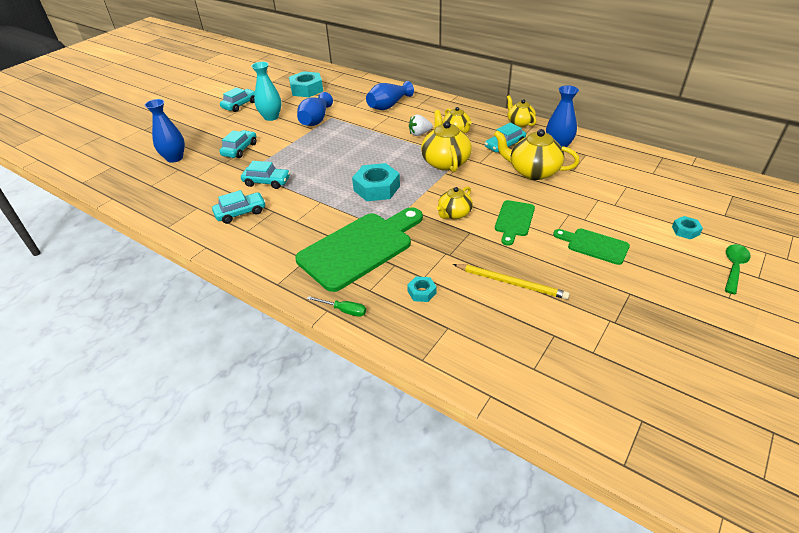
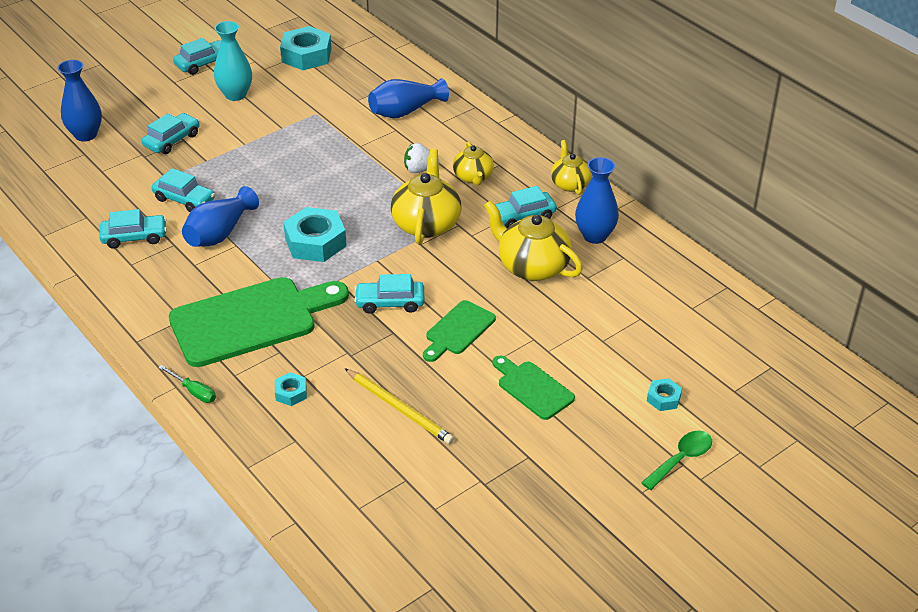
camera: 15 degrees right, 0 degrees up
(316, 120) = (292, 114): blue vase -> blue vase (219, 233)
(454, 214) = (390, 302): yellow teapot -> turquoise car

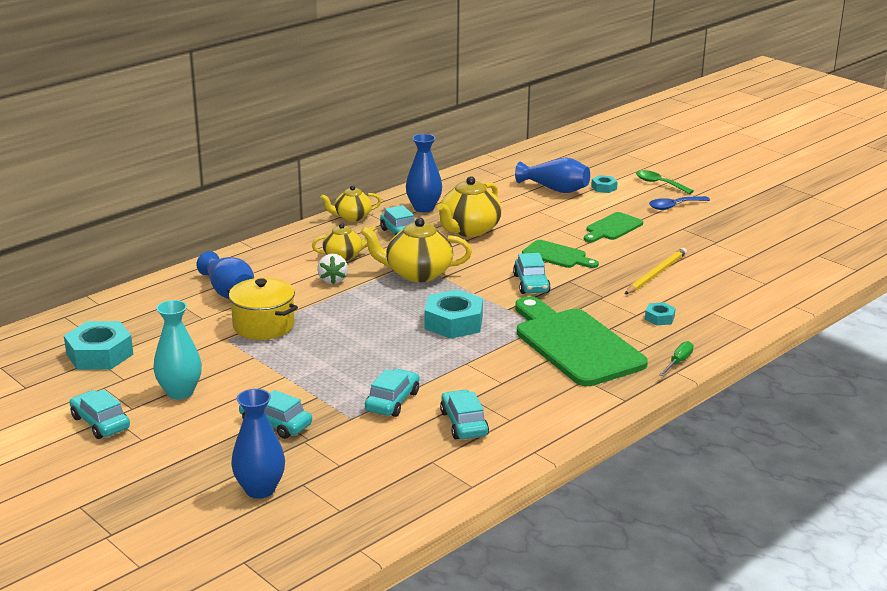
camera: 95 degrees left, 15 degrees down
(219, 233) = (448, 374): blue vase -> blue vase (555, 189)
(335, 131) = (263, 326): none -> yellow pot
(601, 461) = (674, 206): none -> blue spoon

